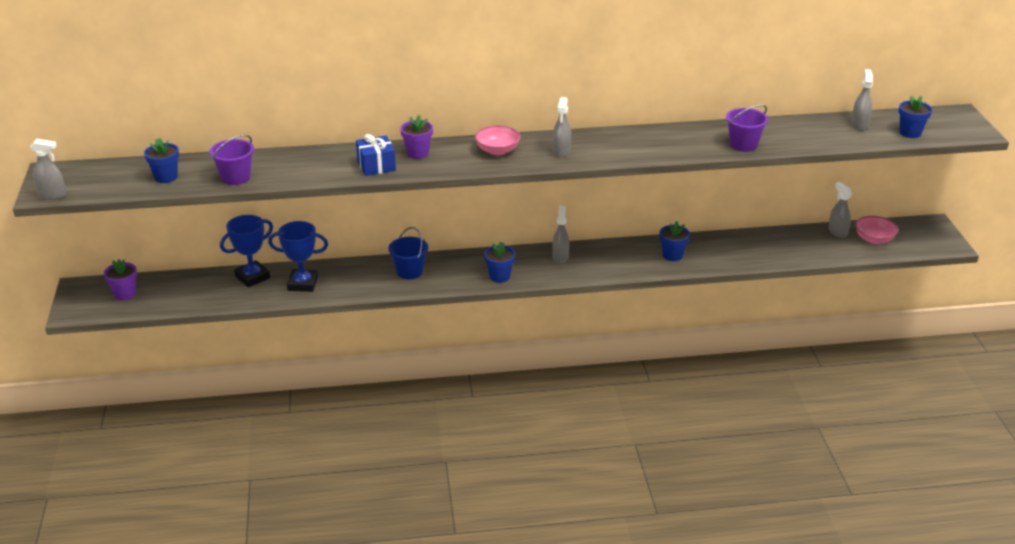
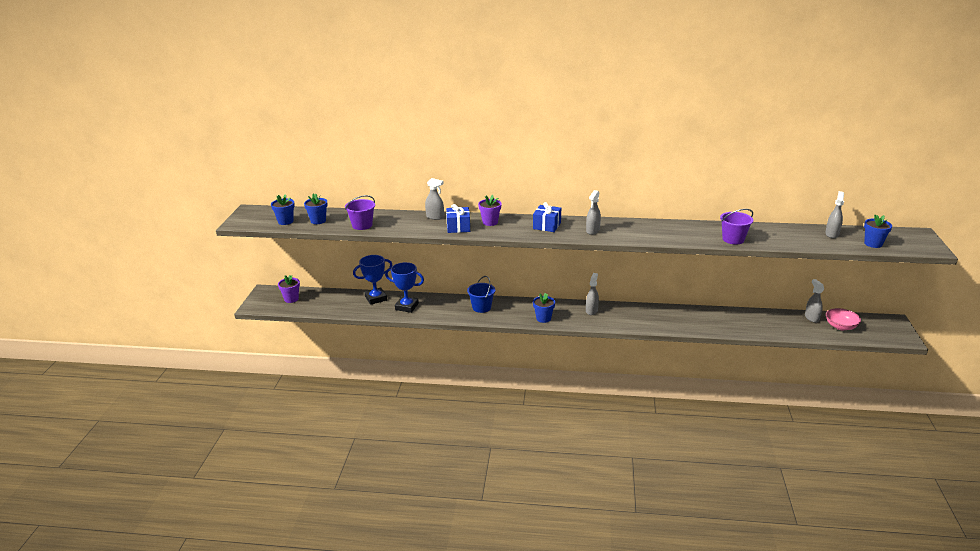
camera: 15 degrees right, 5 degrees down
(52, 195) = (243, 224): grey spray bottle -> grey spray bottle (435, 217)
(497, 150) = (547, 226): pink bowl -> blue gift
(672, 255) = (676, 319): blue flower pot -> blue flower pot (285, 221)

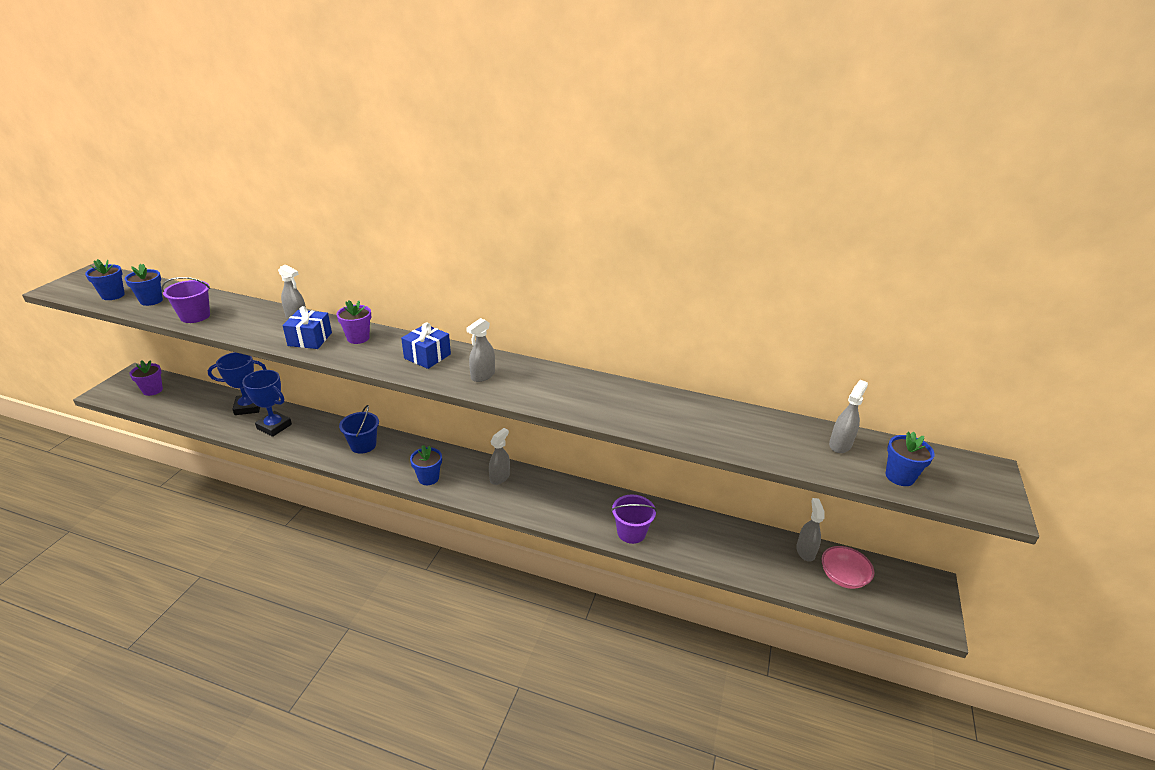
camera: 10 degrees right, 5 degrees up
(733, 239) = (676, 427): purple bucket -> purple bucket (631, 532)

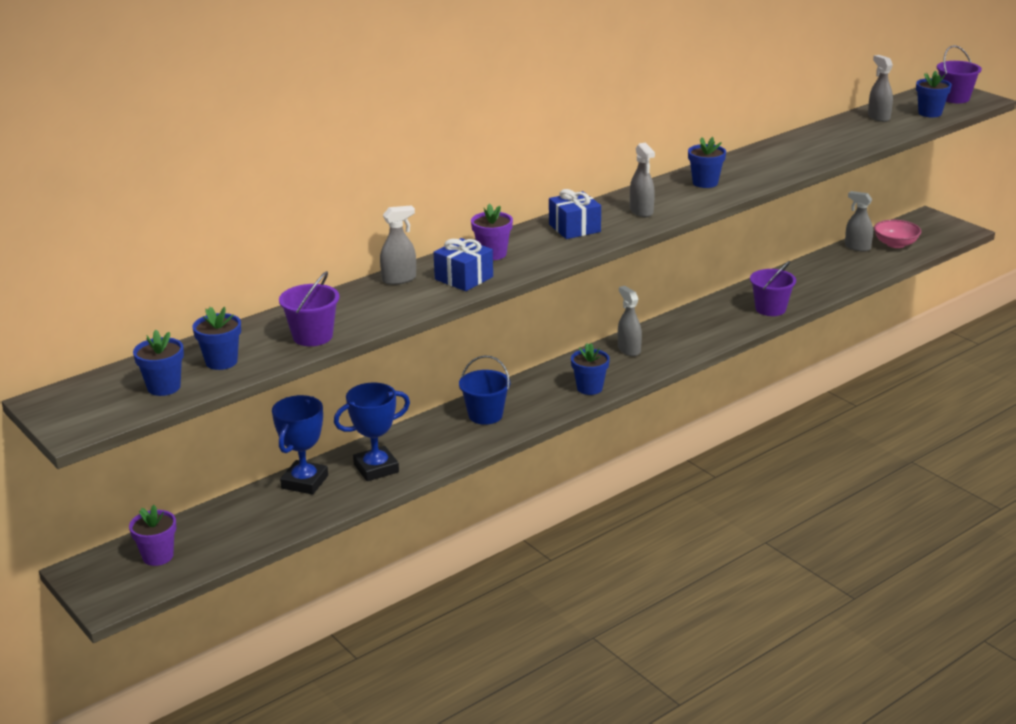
camera: 55 degrees left, 5 degrees down
(569, 389) = (705, 183): none -> blue flower pot
(969, 484) = (954, 98): none -> purple bucket

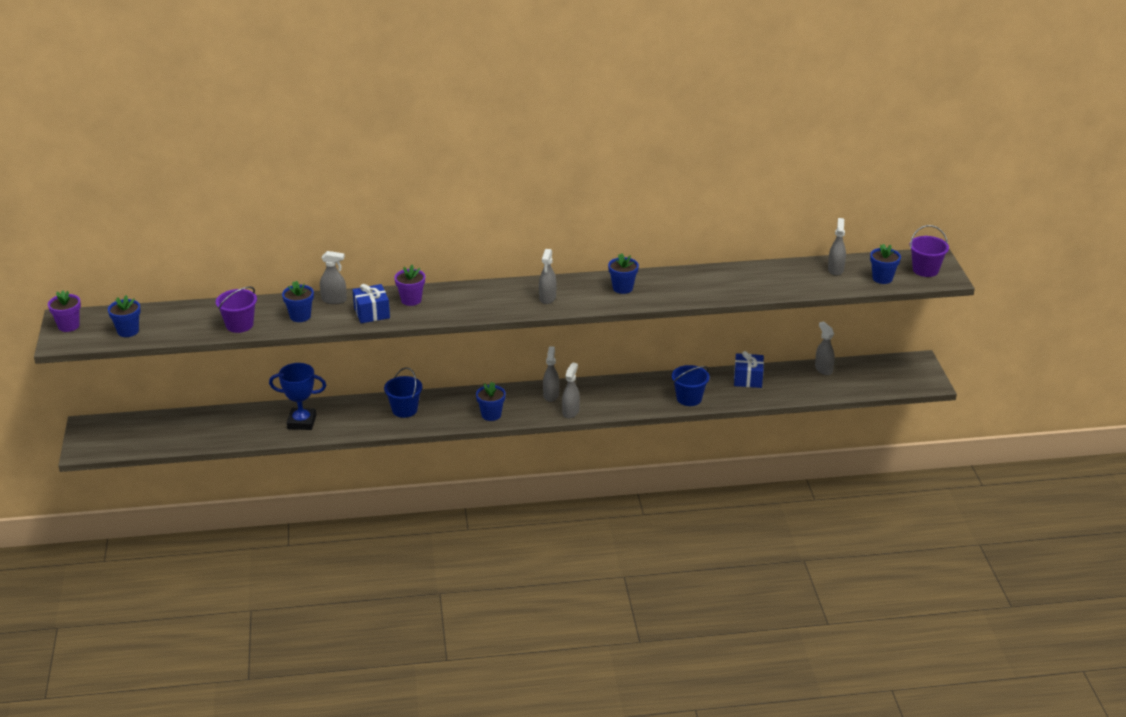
camera: 30 degrees right, 5 degrees up
(158, 556) = (132, 432): purple flower pot -> purple flower pot (68, 326)
(221, 362) = (174, 325): blue flower pot -> blue flower pot (300, 316)
(305, 482) = (253, 415): blue trophy -> none
(574, 228) = (487, 297): blue gift -> blue gift (748, 379)
(670, 358) = (570, 412): none -> grey spray bottle
(770, 309) = (689, 398): purple bucket -> blue bucket
(895, 244) = (858, 377): pink bowl -> none

